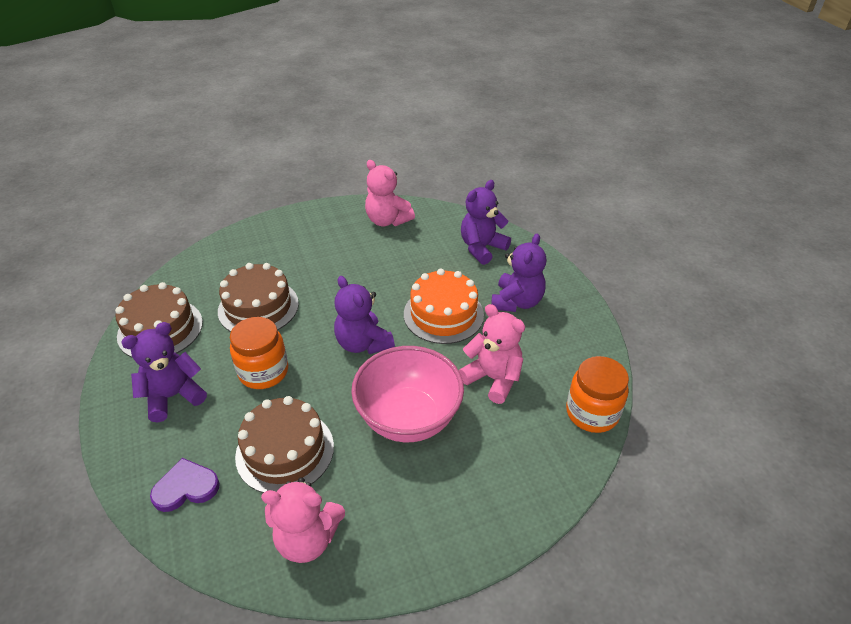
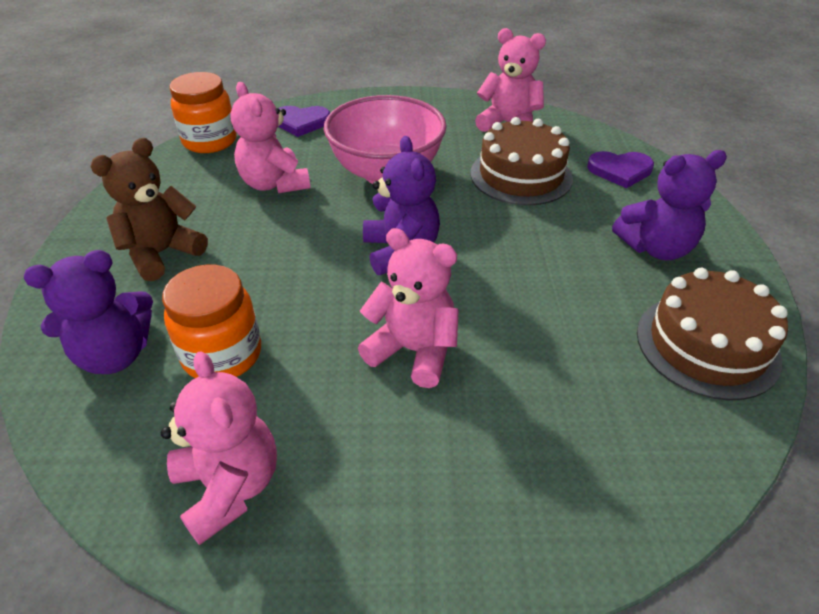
camera: 160 degrees left, 0 degrees up
(258, 307) = (544, 342): brown cake -> none
(263, 372) = (539, 249): orange jar -> orange jar (222, 354)
(331, 285) = (413, 351): none -> pink teddy bear
(443, 314) = (272, 262): orange cake -> none
(516, 302) = (162, 253): purple teddy bear -> brown teddy bear
(532, 469) = (301, 122): none -> purple heart

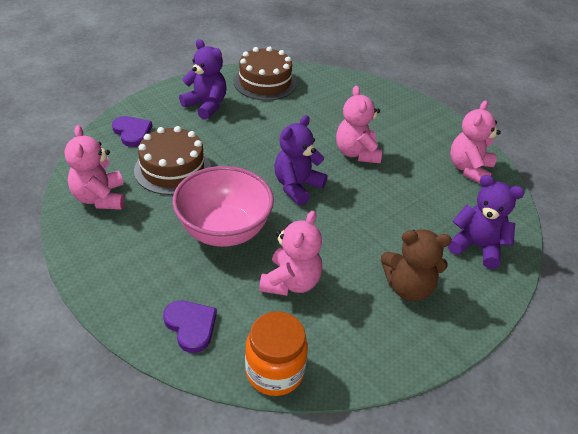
camera: 130 degrees left, 0 degrees up
(222, 354) = (430, 209): orange jar -> none

